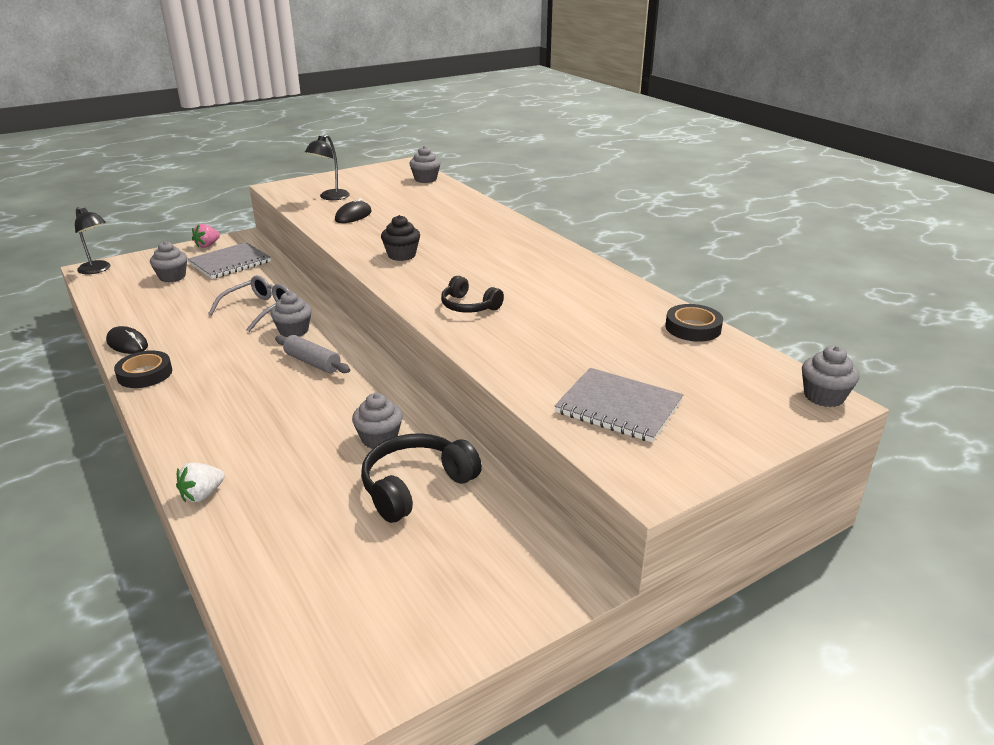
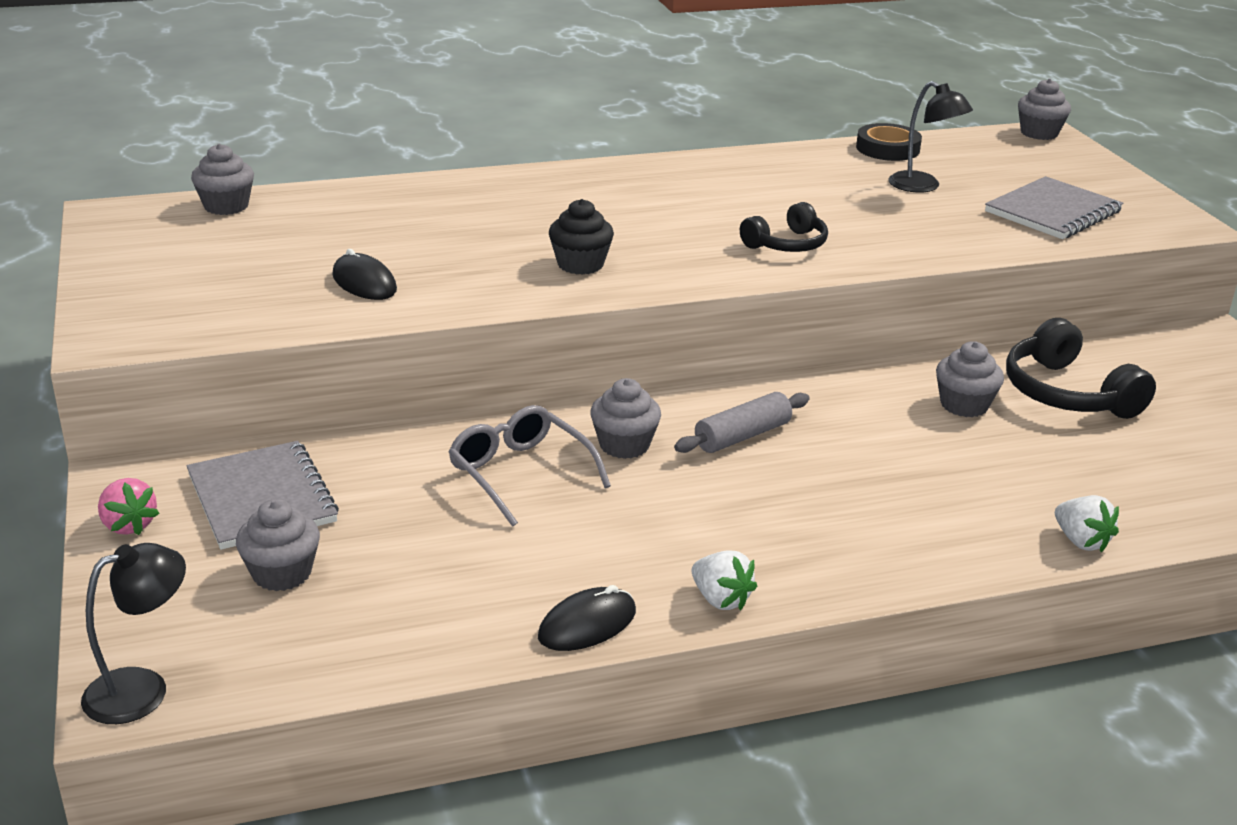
camera: 75 degrees left, 0 degrees up
(145, 374) = (720, 599): black tape -> white strawberry
(330, 197) = (238, 294): black lamp -> black lamp (923, 186)

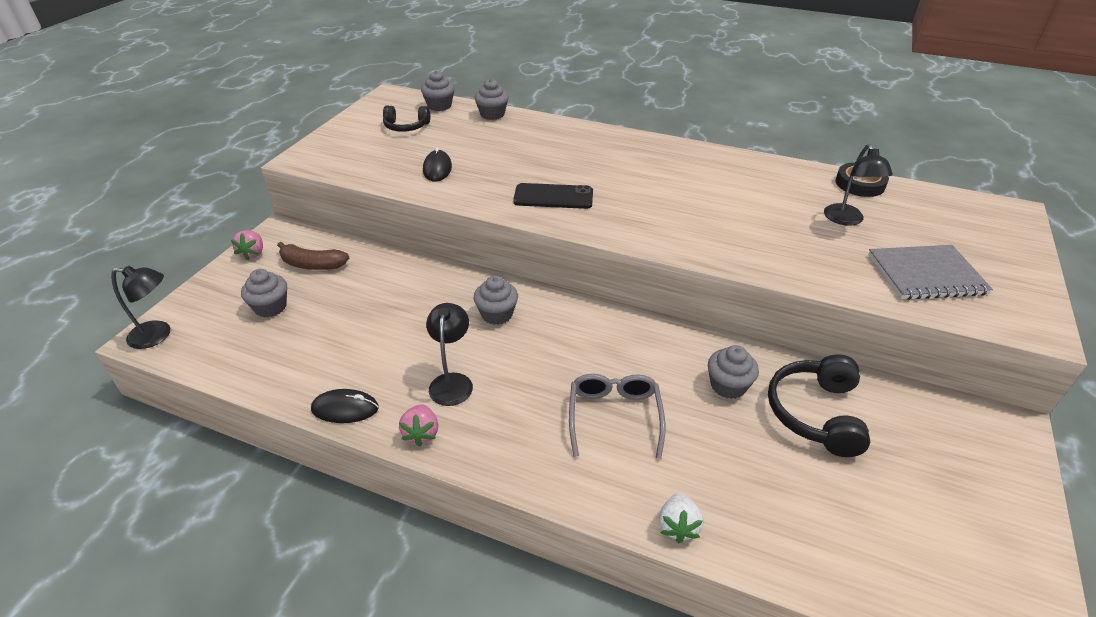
camera: 40 degrees right, 10 degrees up
(262, 498) = (312, 265): grey notebook -> brown banana
(520, 474) = (428, 306): grey glasses -> grey glasses (614, 417)
(580, 264) = (553, 197): black cupcake -> black phone
(677, 535) = (452, 382): none -> black lamp
(720, 599) = (421, 433): white strawberry -> pink strawberry
(742, 436) = (564, 339): grey rolling pin -> none
(787, 244) = (691, 228): black headphones -> black headphones (406, 126)
(1039, 133) = (1005, 209): grey cupcake -> grey cupcake (492, 114)

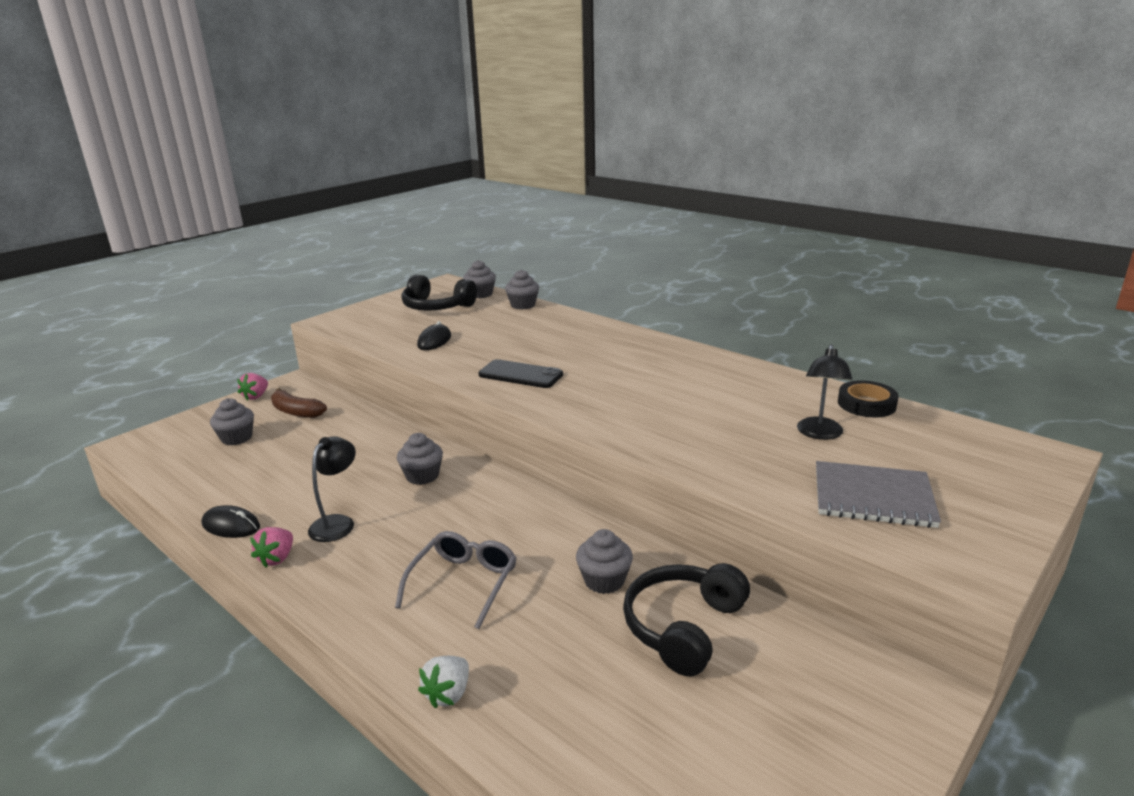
camera: 20 degrees right, 15 degrees down
(158, 335) = (136, 444): black lamp -> none
(406, 126) = (436, 307): black headphones -> black headphones, size x1.56

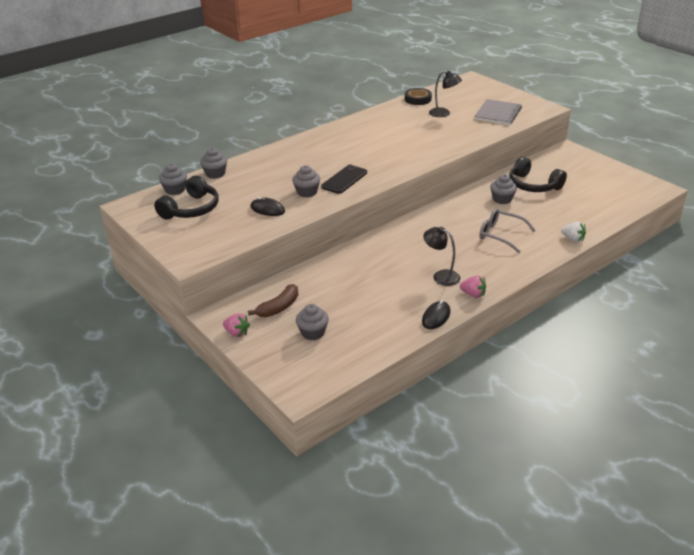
camera: 80 degrees left, 10 degrees up
(422, 476) = (395, 248): grey cupcake -> grey cupcake (307, 192)

